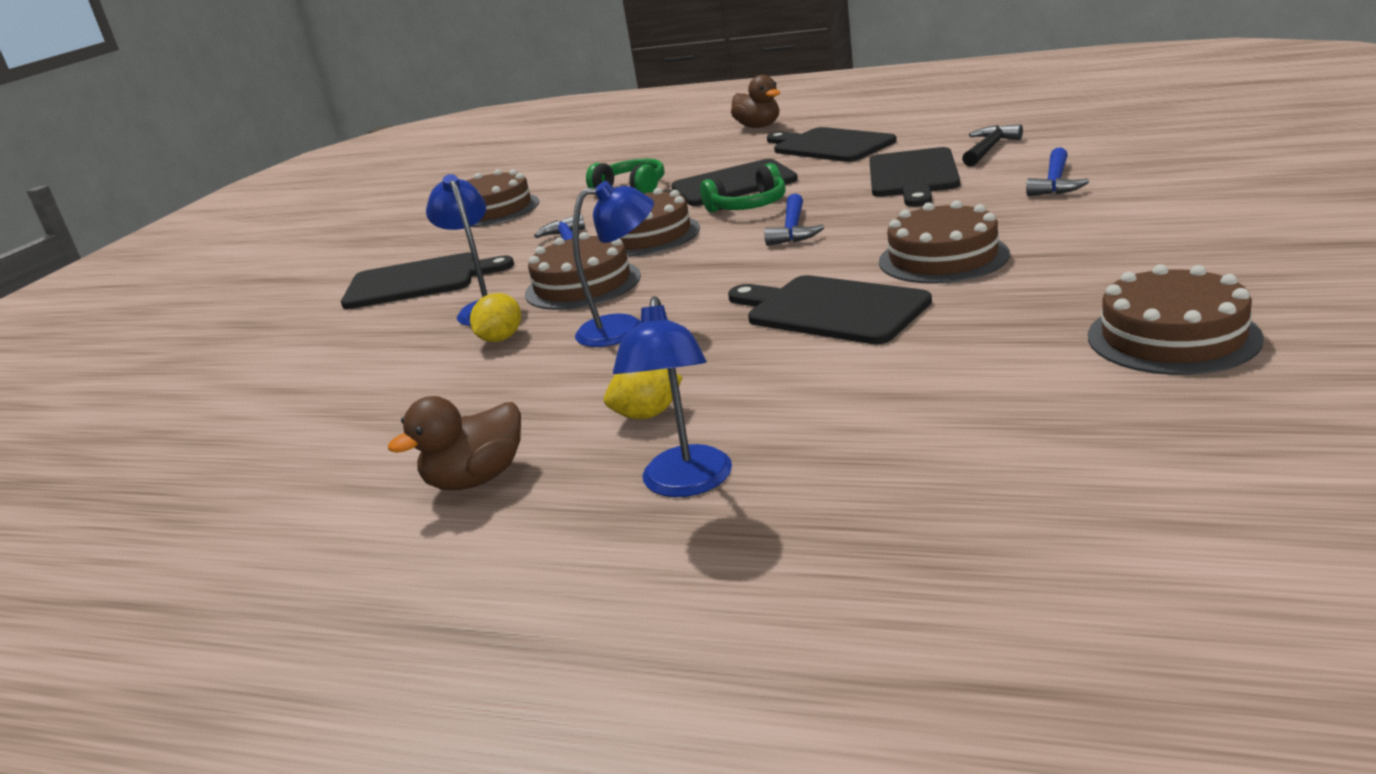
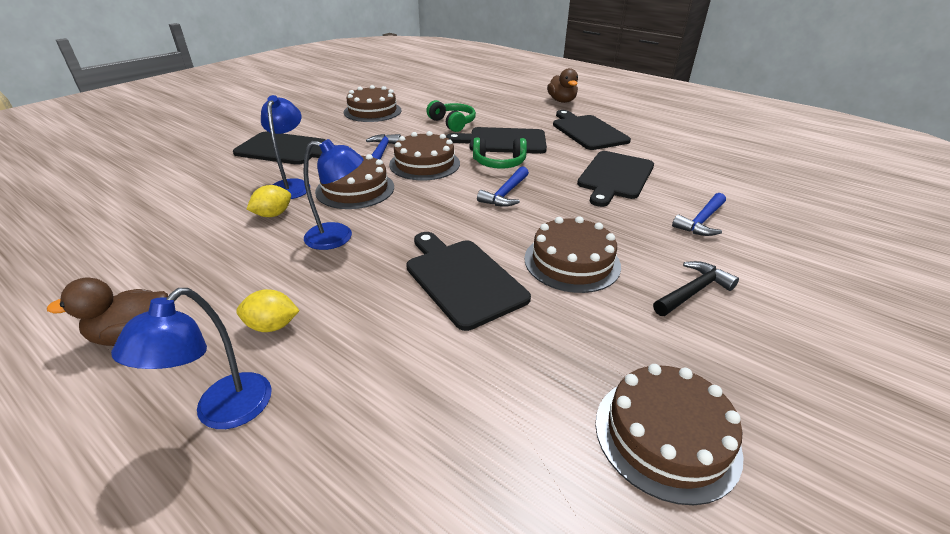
camera: 15 degrees right, 10 degrees up
(989, 149) = (681, 172): black hammer -> black hammer (692, 291)

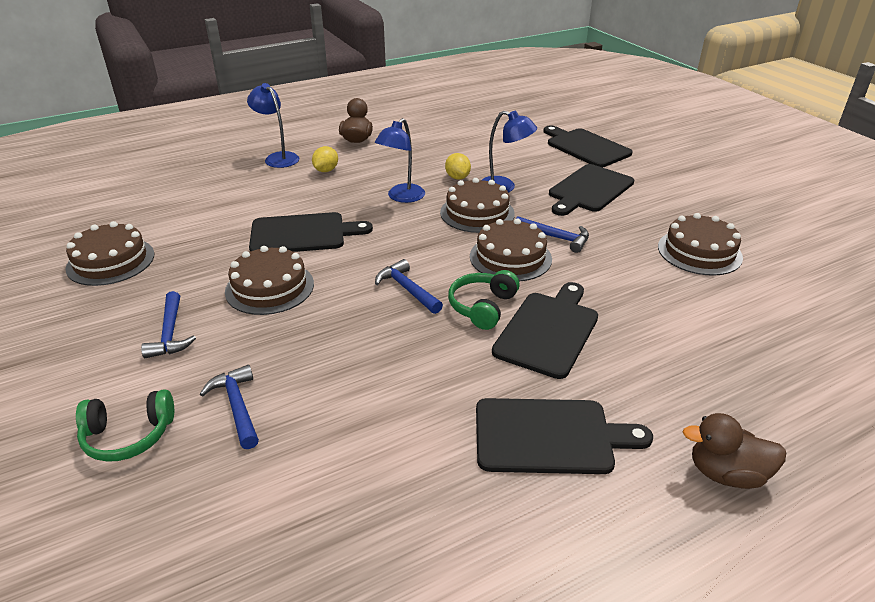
camera: 115 degrees right, 0 degrees up
(452, 123) = (634, 305): green headphones -> green headphones (128, 435)
(615, 177) = (384, 389): black cutting board -> black cutting board (586, 147)
(692, 291) = (170, 333): black hammer -> blue hammer

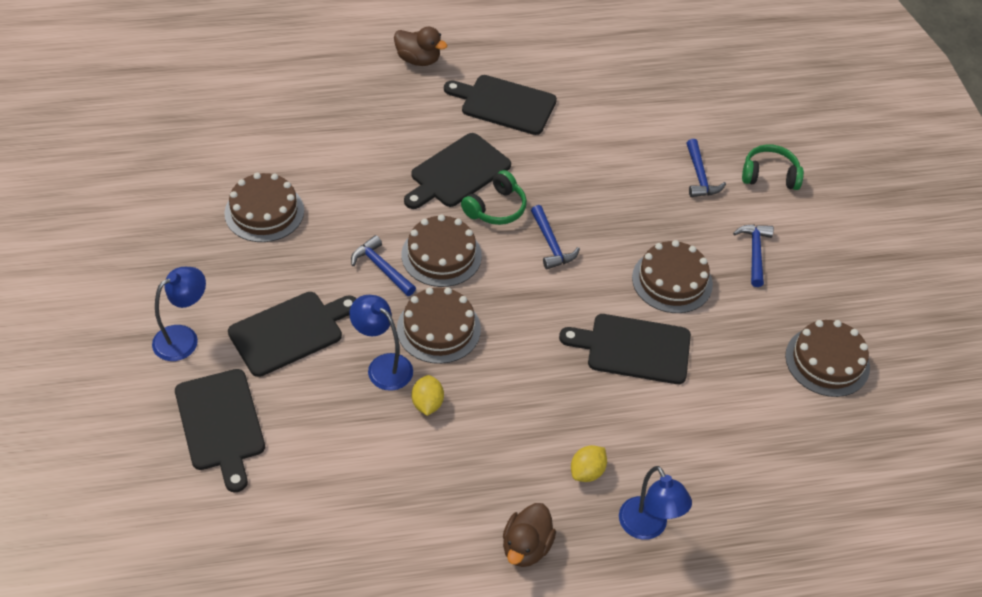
camera: 165 degrees left, 15 degrees up
(401, 197) = (510, 382): blue lamp -> blue lamp (184, 338)

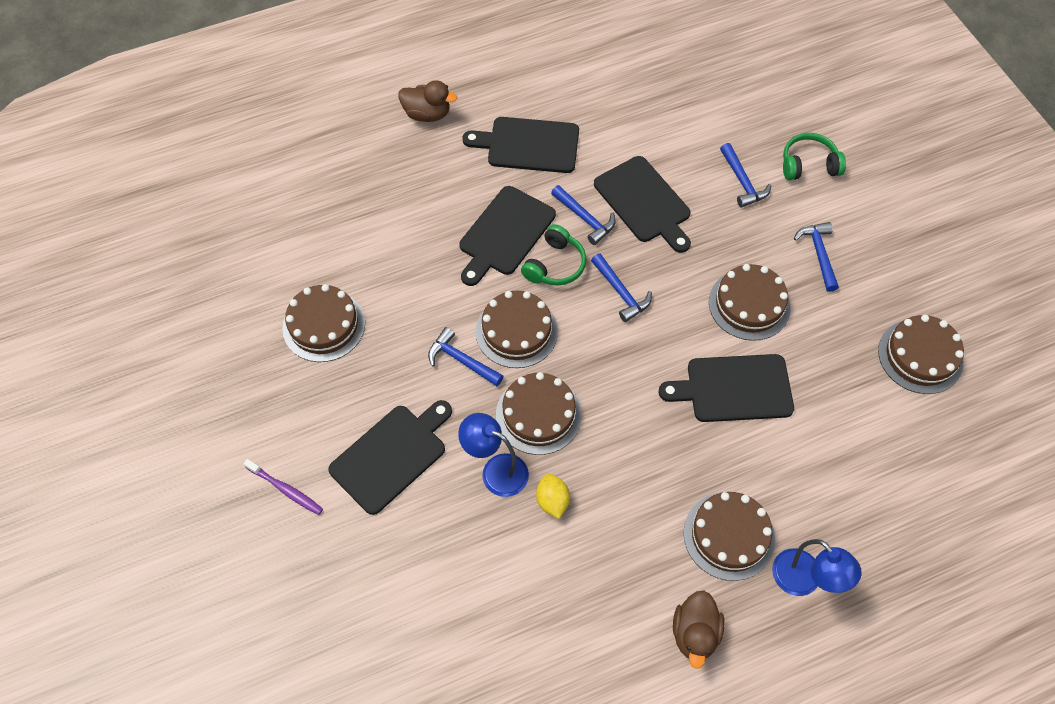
camera: 10 degrees left, 10 degrees up
(184, 338) = (286, 490): blue lamp -> purple toothbrush
(221, 424) = (353, 577): black cutting board -> black cutting board (644, 202)
(537, 175) = (585, 218): none -> blue hammer
(587, 472) = (729, 535): yellow lemon -> brown cake

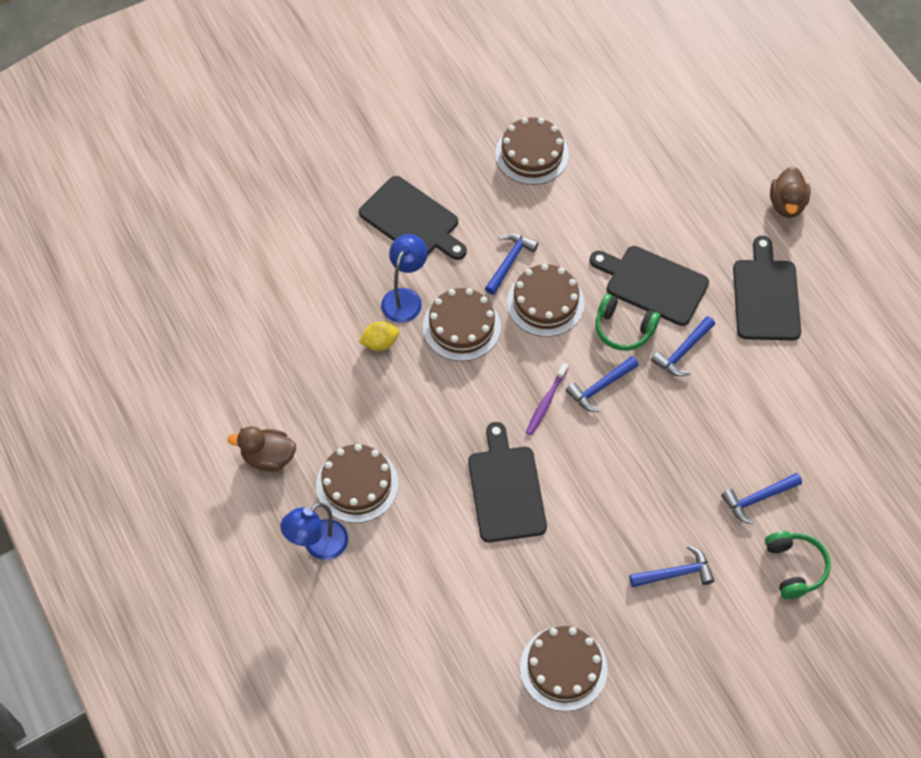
camera: 85 degrees right, 0 degrees up
(286, 490) = (376, 151): purple toothbrush -> purple toothbrush (546, 402)
(644, 202) = (713, 405): black cutting board -> none
(749, 304) = (603, 504): brown cake -> none

